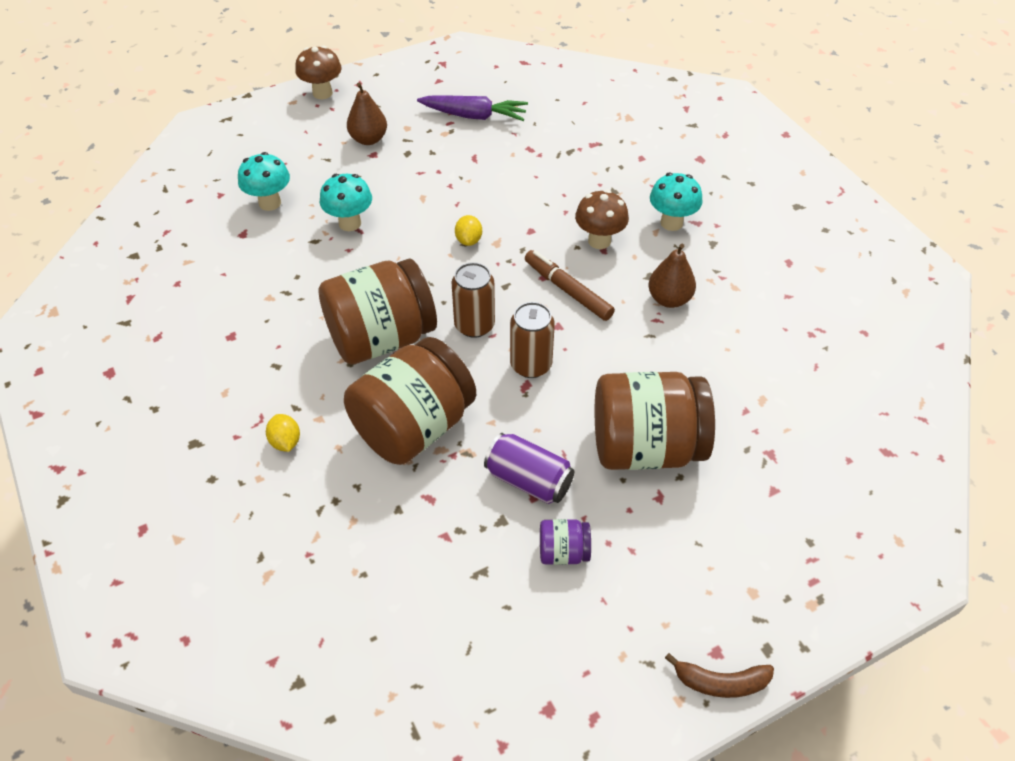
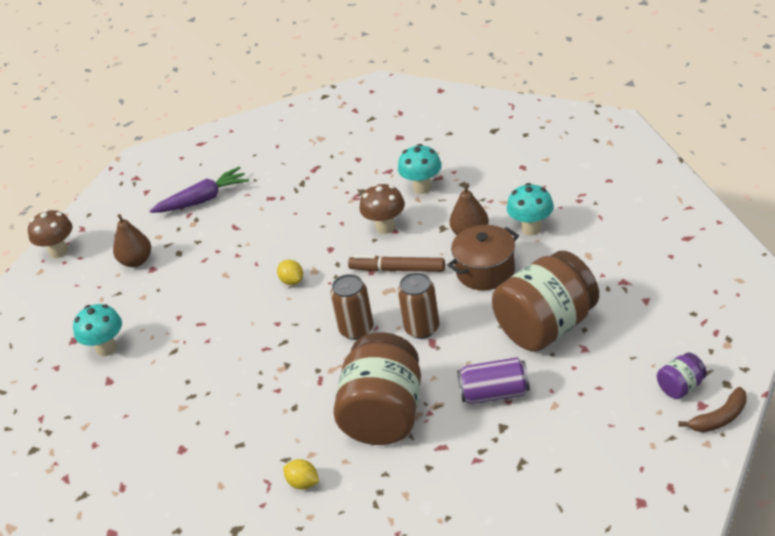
camera: 30 degrees left, 10 degrees down
(350, 223) = (188, 323): turquoise mushroom -> turquoise mushroom (531, 228)
(381, 338) = (299, 379): brown jar -> none
(563, 552) = (559, 417): purple jar -> purple jar (681, 387)
(645, 347) = (485, 271): none -> brown pot

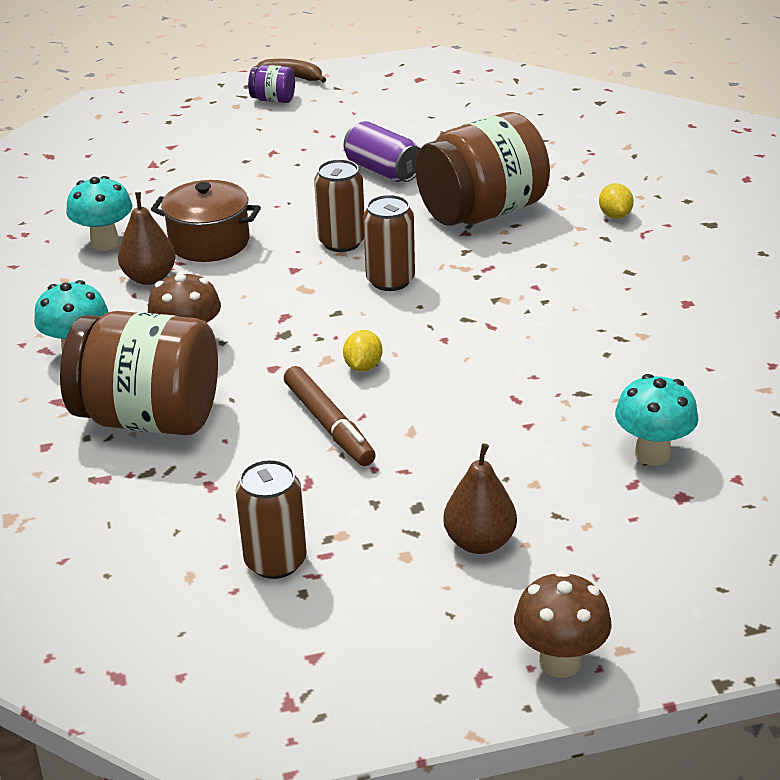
camera: 135 degrees left, 5 degrees down
(203, 200) = (275, 561): purple carrot -> brown can
(397, 270) = (263, 299): brown marker -> brown marker (329, 424)
(546, 327) = (263, 179): brown jar -> brown jar (149, 418)

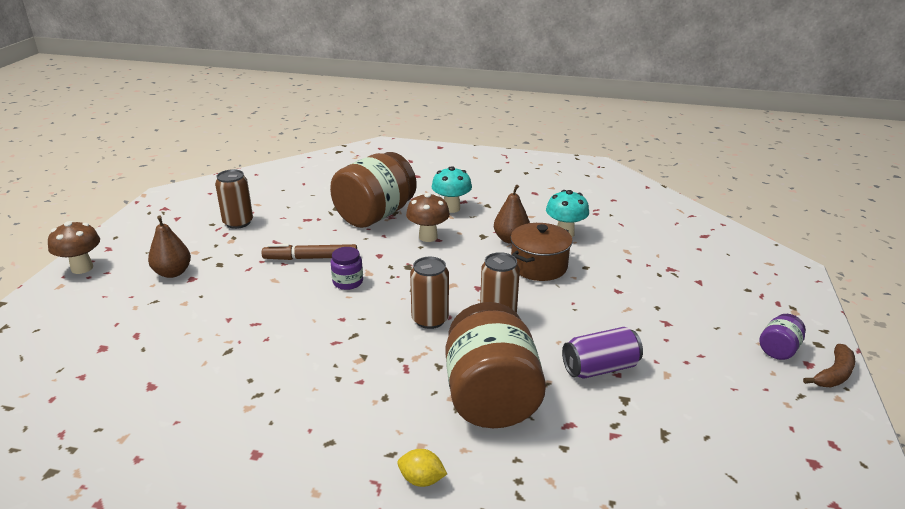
camera: 115 degrees right, 5 degrees down
(363, 366) = (348, 282): yellow lemon -> purple jar
(652, 454) = (145, 353): turquoise mushroom -> none

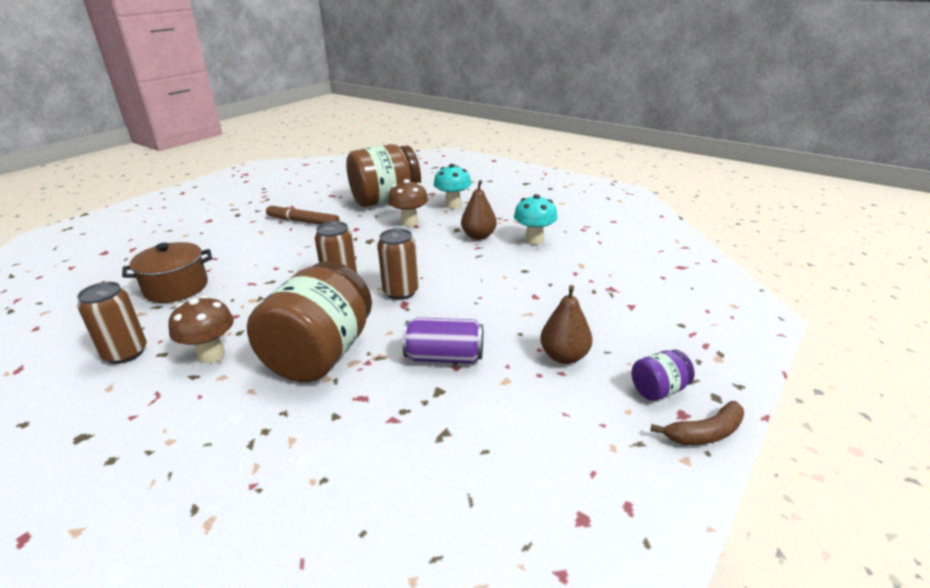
camera: 25 degrees right, 0 degrees up
(82, 268) = (152, 201): brown mushroom -> brown mushroom (211, 355)
(173, 273) = (201, 214): brown pear -> brown pear (564, 356)
(238, 222) = (281, 190): brown can -> brown can (125, 353)
(348, 282) = (310, 243): purple jar -> none
(421, 480) = (191, 403): yellow lemon -> none
(539, 266) = (480, 261): brown pot -> brown pot (176, 288)

